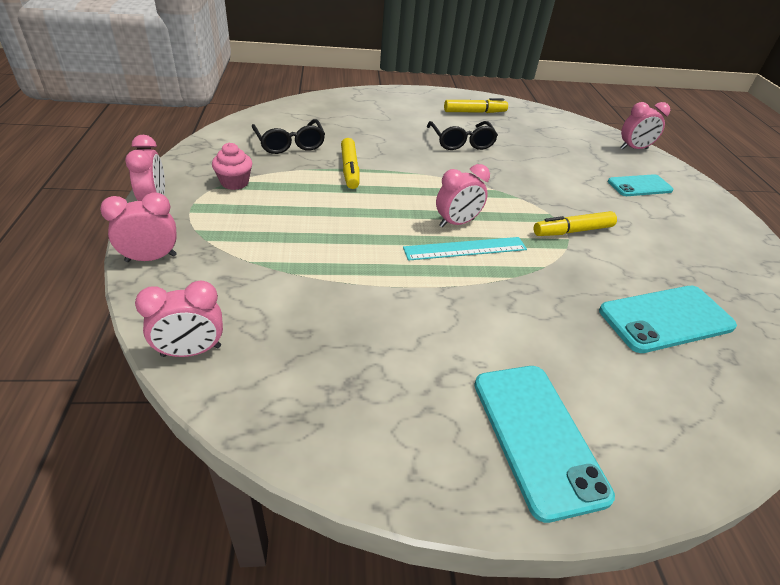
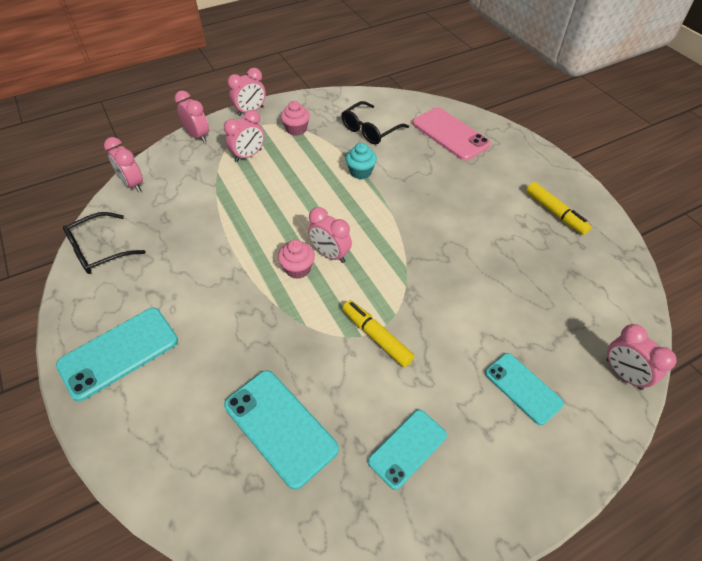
camera: 70 degrees right, 10 degrees up
(244, 228) = (248, 155): none -> pink clock
(341, 113) = (450, 134): none -> pink phone
(349, 169) = (360, 172): yellow marker -> turquoise cupcake
(461, 142) = (475, 221): black glasses -> black glasses (99, 250)
(465, 249) = (297, 269): turquoise ruler -> pink cupcake
(691, 253) = (407, 448): none -> turquoise phone

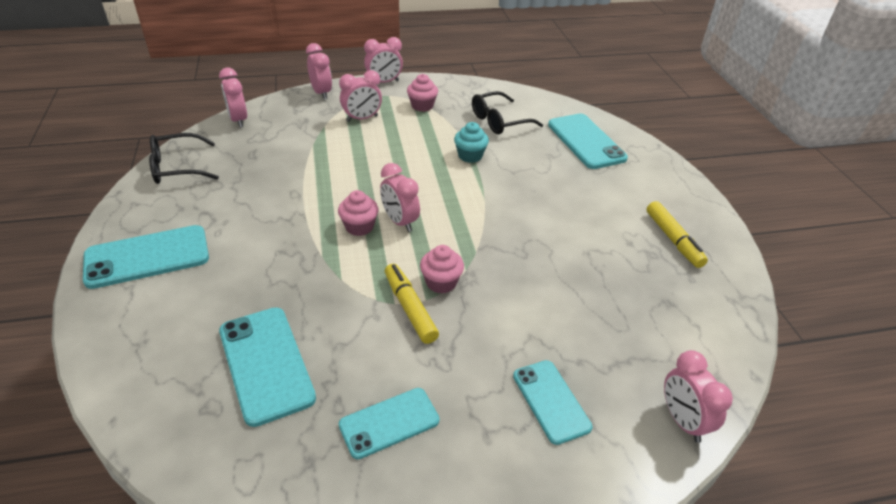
camera: 15 degrees right, 10 degrees down
(391, 304) = (441, 282): none -> pink cupcake
(450, 134) = (586, 141): pink phone -> turquoise phone

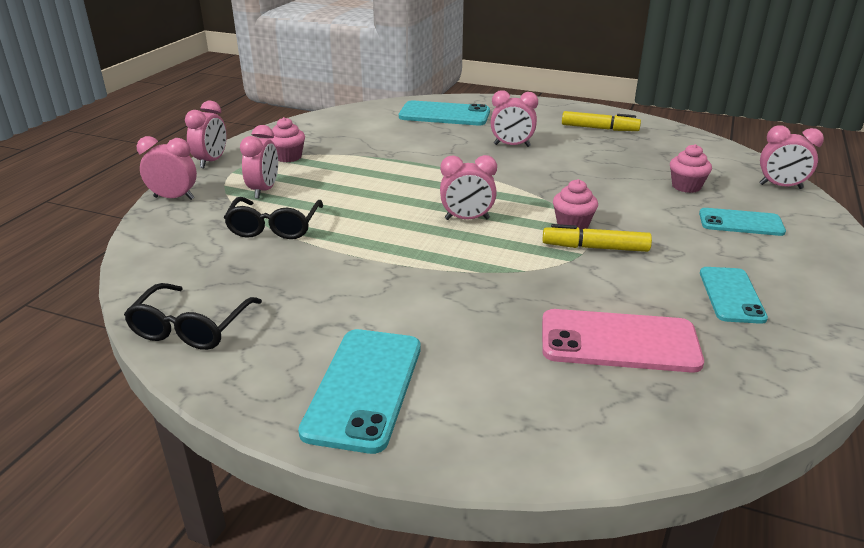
camera: 55 degrees left, 10 degrees down
(238, 120) = (146, 261): pink clock -> pink clock (512, 145)
(266, 364) = (619, 342): turquoise phone -> pink phone
(359, 227) = (453, 240): pink cupcake -> pink cupcake (686, 186)
(470, 156) = (404, 161): turquoise cupcake -> none
(499, 121) = (367, 134): black glasses -> black glasses (274, 227)

